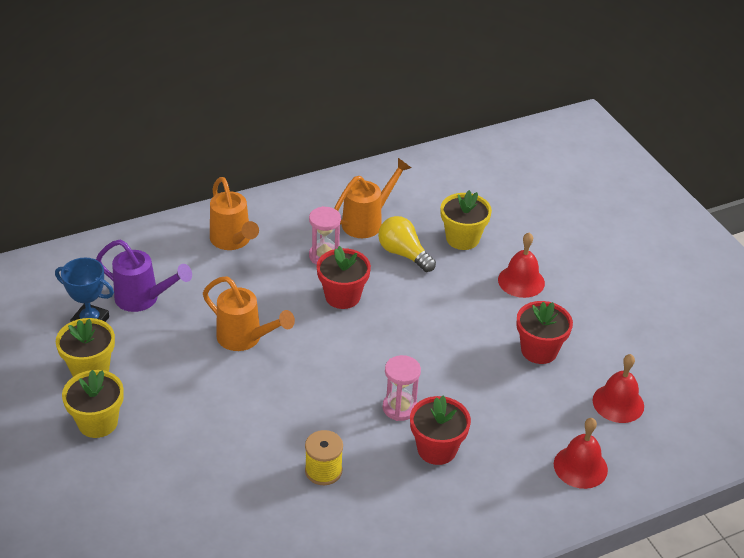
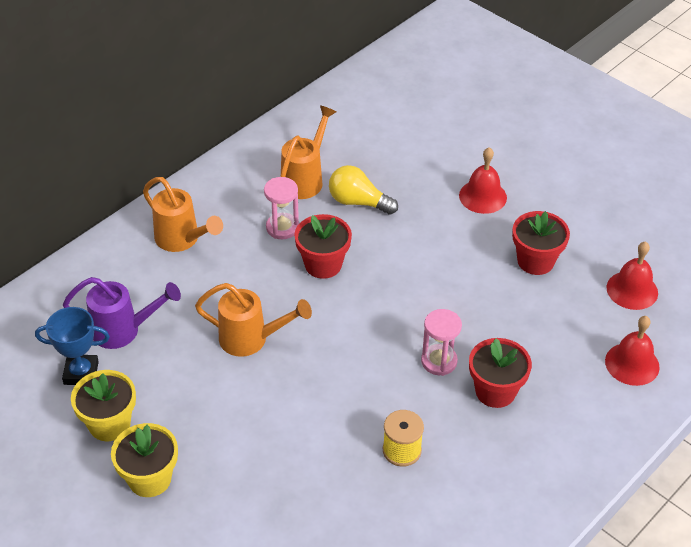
camera: 20 degrees left, 5 degrees up
(462, 238) = (405, 169): yellow flower pot -> none

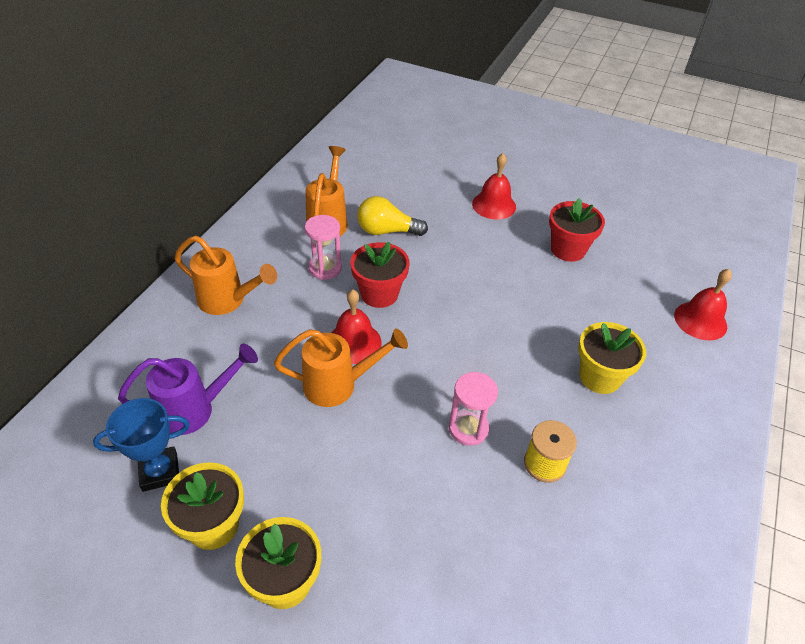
camera: 20 degrees left, 0 degrees up
(439, 361) = (533, 361): pink hourglass -> pink hourglass (468, 428)
(495, 391) = (600, 377): red flower pot -> yellow flower pot
(632, 290) = (660, 256): red bell -> red bell (354, 342)

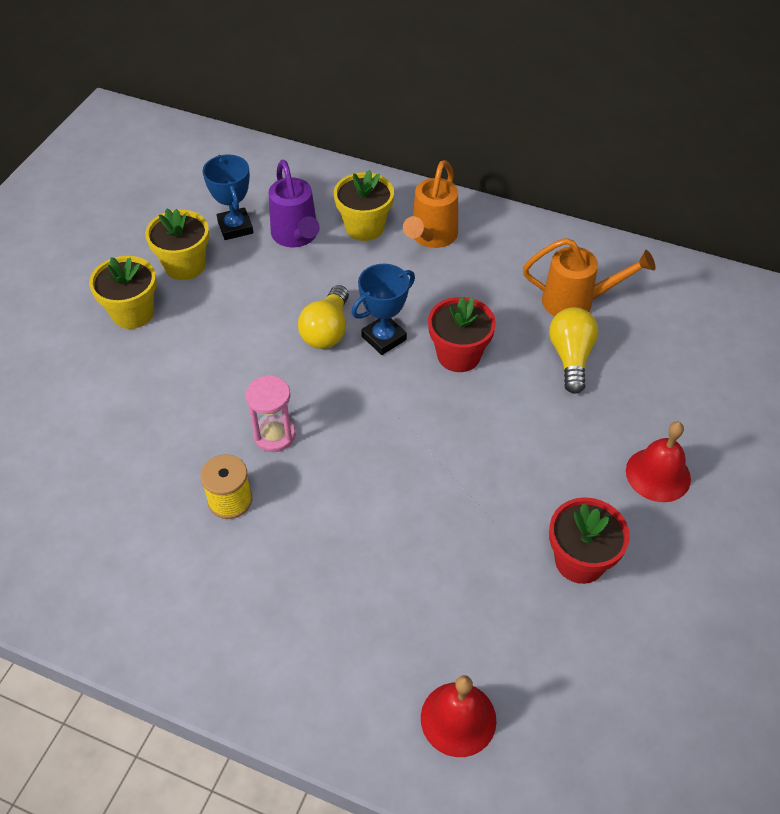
camera: 90 degrees right, 5 degrees up
(325, 268) = (492, 306): pink hourglass -> none
(339, 385) = (327, 330): orange watering can -> yellow light bulb
(354, 342) = (384, 338): red bell -> blue trophy
(600, 377) = (347, 569): yellow flower pot -> yellow flower pot (364, 227)

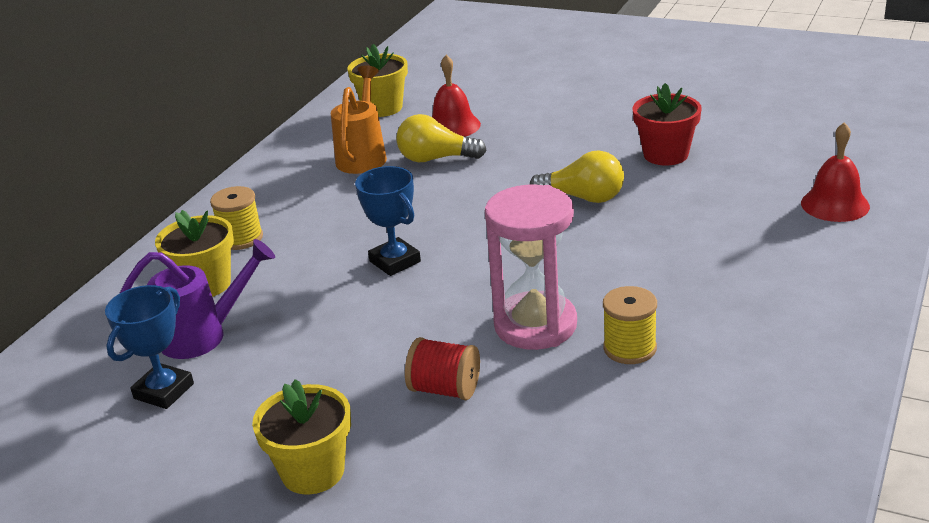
camera: 85 degrees left, 20 degrees down
(185, 265) = (228, 431): yellow flower pot -> yellow flower pot (382, 108)
(203, 379) = (445, 389): none -> red spool
(235, 227) = (164, 391): blue trophy -> blue trophy turned 45 degrees counterclockwise
(274, 435) = (535, 325): pink hourglass -> pink hourglass, size x1.66
(327, 330) = (377, 300): yellow light bulb -> yellow light bulb (583, 198)
(431, 237) = (241, 238): orange watering can -> yellow spool
(458, 355) = (426, 216): red flower pot -> none
(658, 474) = (572, 122): red bell -> red bell (452, 126)

